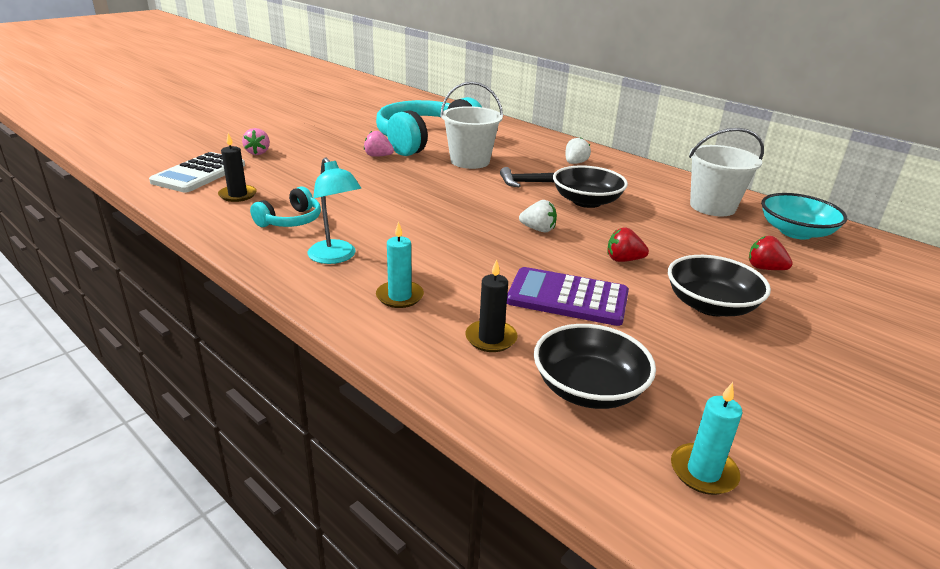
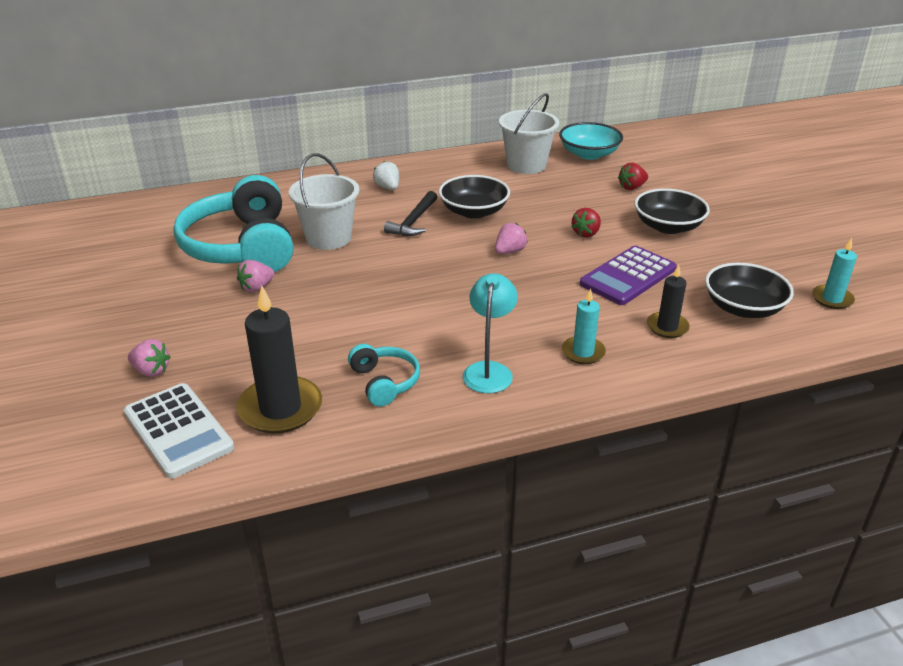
camera: 60 degrees left, 5 degrees up
(238, 195) = (280, 408): black candle -> black candle, size x1.77
(336, 257) = (489, 370): turquoise lamp -> turquoise lamp turned 75 degrees counterclockwise
(538, 229) = (509, 251): white strawberry -> pink strawberry

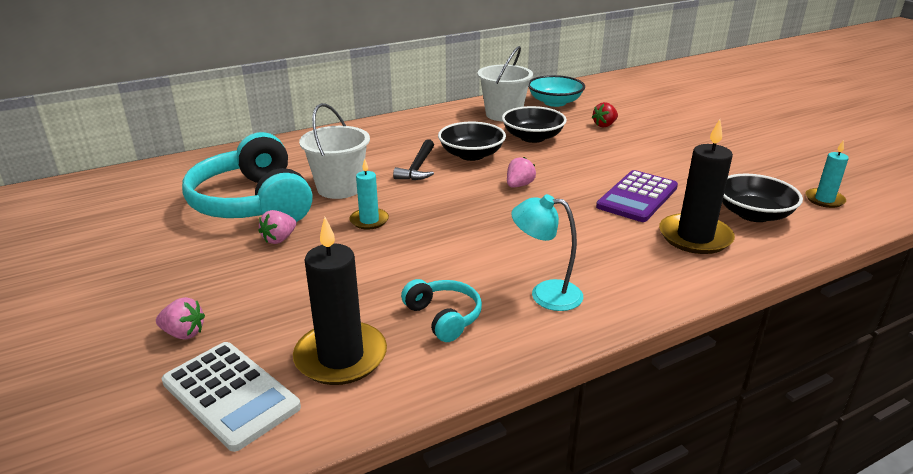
camera: 10 degrees left, 5 degrees down
(388, 188) = (382, 141): white strawberry -> none
(489, 370) = (545, 294): turquoise lamp -> turquoise lamp turned 75 degrees counterclockwise
(583, 352) = (628, 267): turquoise candle -> turquoise candle (369, 220)
(586, 233) = (582, 165): red strawberry -> none
(667, 327) = (695, 237): black candle -> black candle, size x1.77
(668, 226) = (651, 153): black bowl -> black bowl (532, 137)

